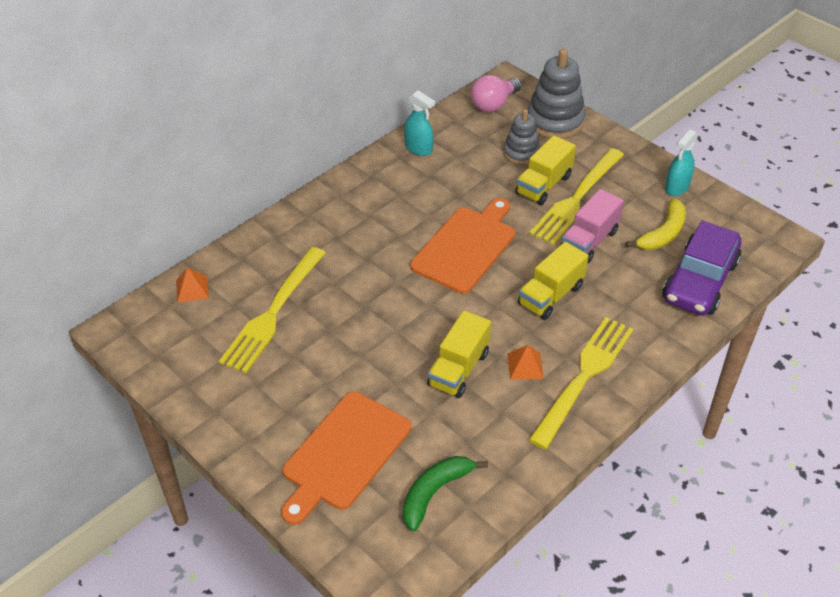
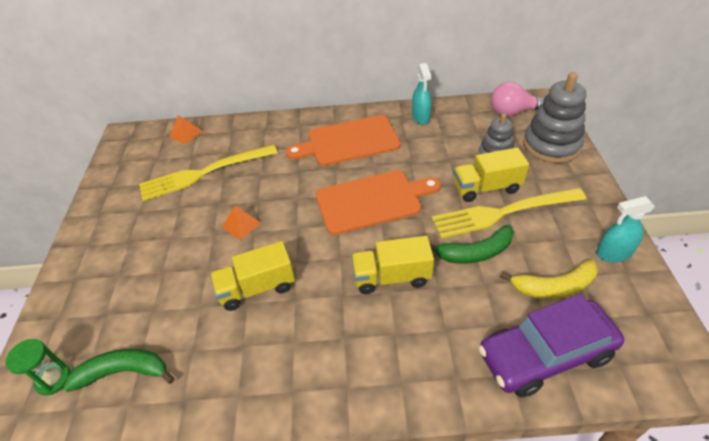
camera: 45 degrees right, 0 degrees up
(344, 454) = (117, 294): orange cutting board -> orange cutting board (348, 141)
(383, 539) = (53, 379): none -> green hourglass
(525, 366) = (304, 321): orange pyramid -> orange pyramid (241, 225)
(583, 377) = (336, 366): yellow fork -> none
(589, 241) = (475, 252): pink truck -> green banana

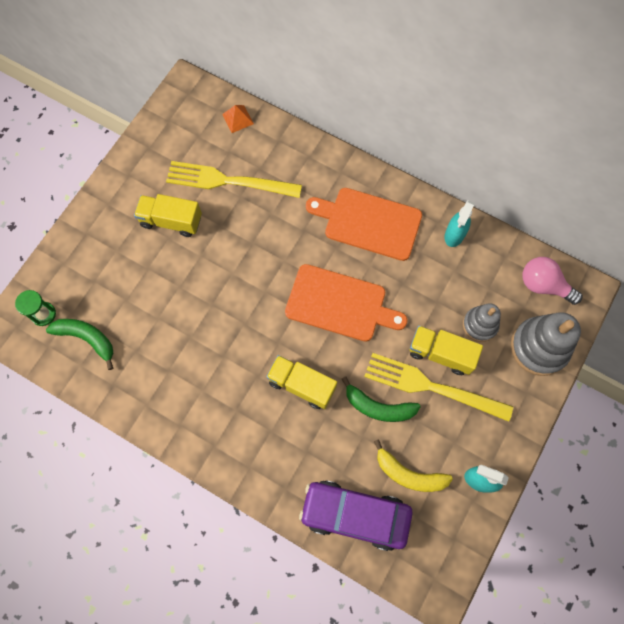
camera: 30 degrees right, 25 degrees up
(241, 225) = (226, 260): orange pyramid -> none
(257, 288) = (204, 329): yellow truck -> yellow truck (171, 221)

